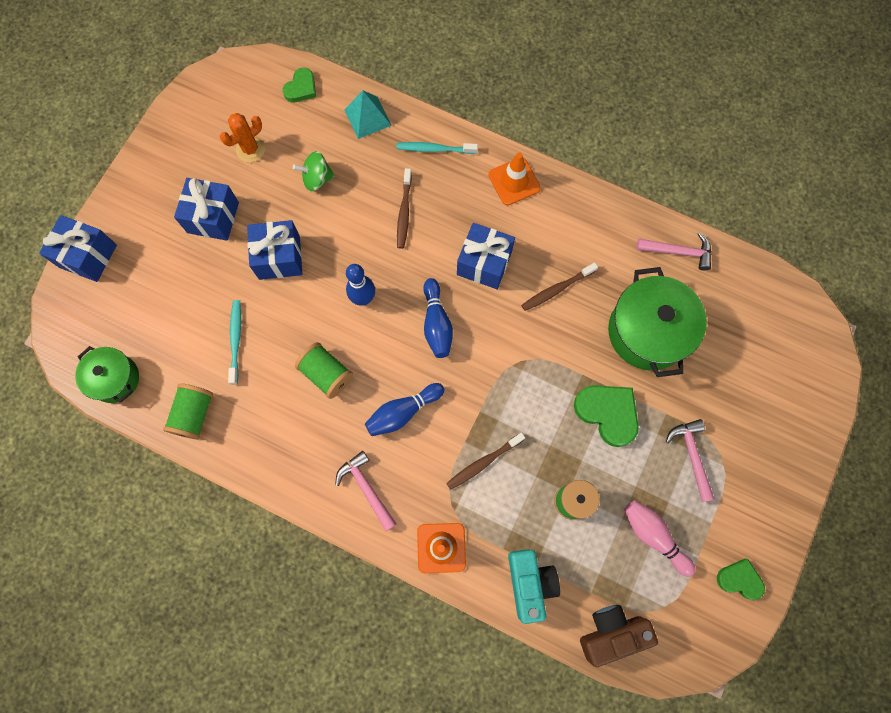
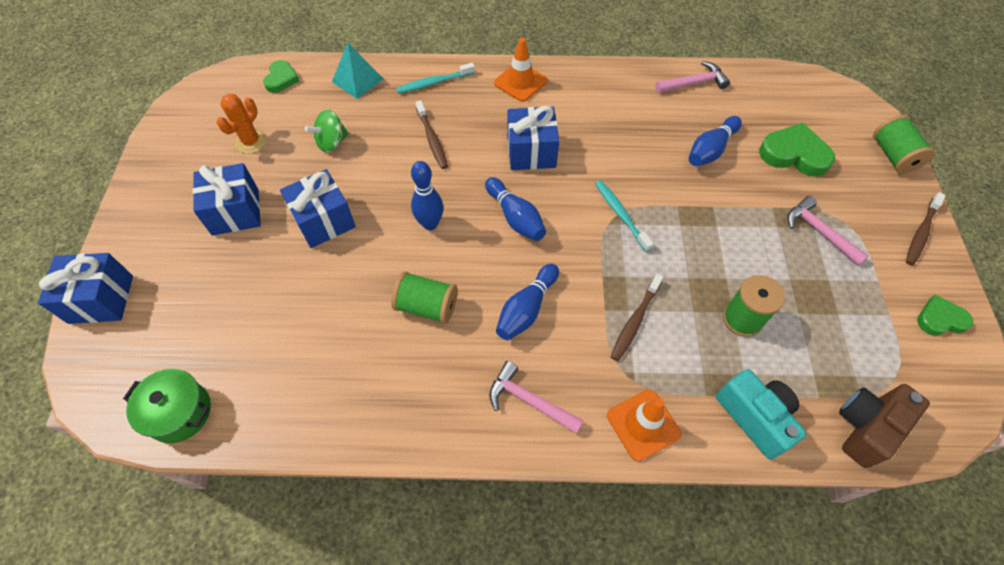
camera: 25 degrees left, 15 degrees down
(194, 414) = (294, 410): green spool -> green spool (893, 156)
(236, 340) = (310, 314): turquoise toothbrush -> turquoise toothbrush (620, 215)
(557, 289) = (610, 148): brown toothbrush -> brown toothbrush (921, 233)
(607, 413) = (722, 228): green heart -> green heart (794, 154)
(647, 332) = (710, 150): green pot -> blue bowling pin
(653, 536) = (838, 316): pink bowling pin -> none

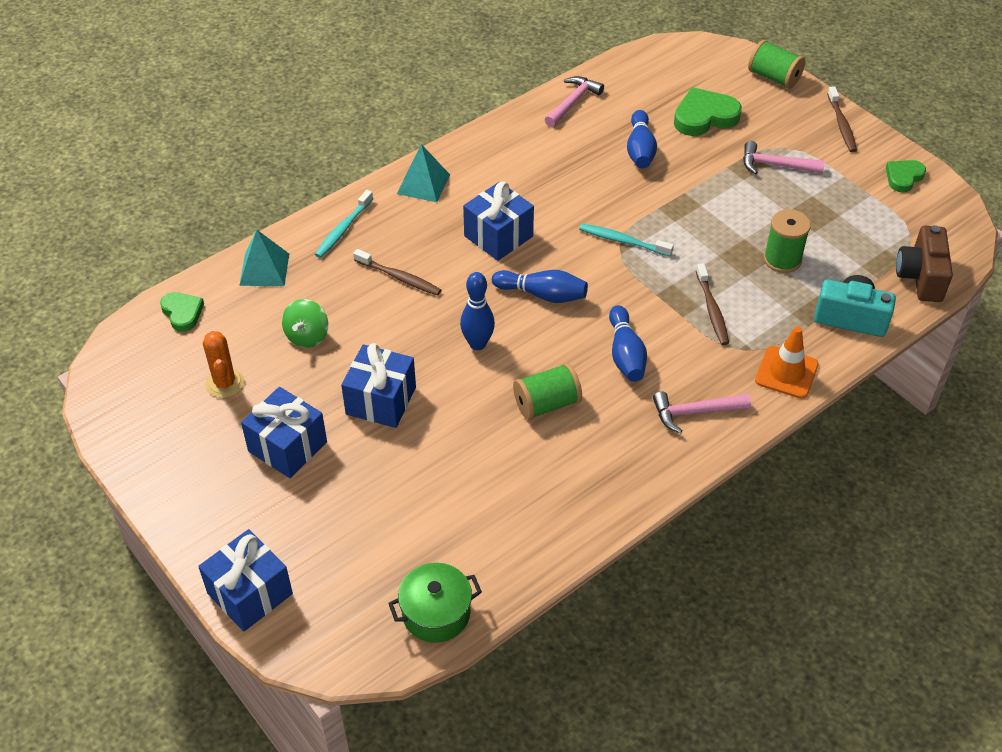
camera: 40 degrees left, 10 degrees down
(520, 82) = (423, 184): orange traffic cone -> turquoise pyramid

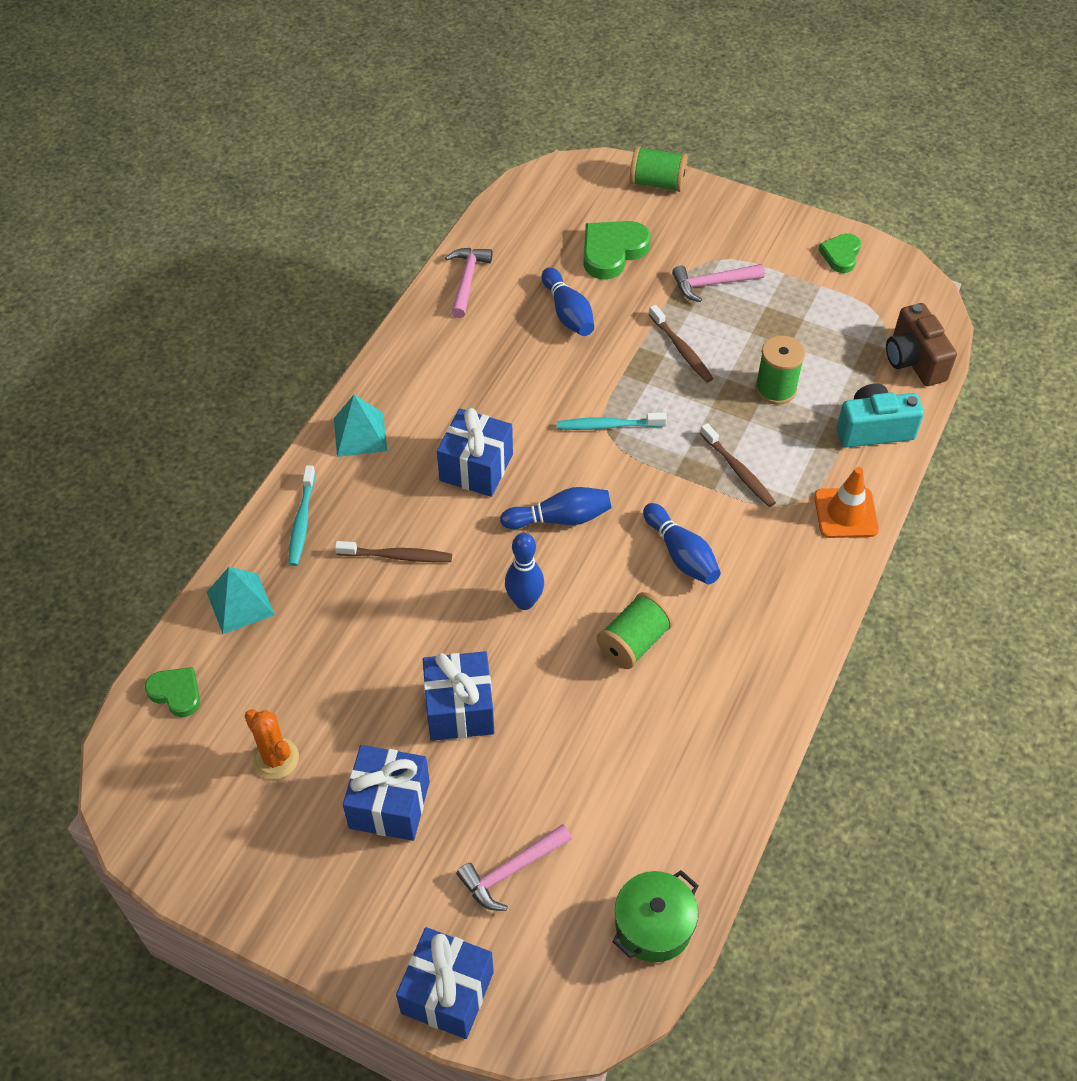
camera: 25 degrees left, 5 degrees up
(307, 336) = (335, 665): green spinning top -> none
(695, 412) = (783, 592): pink hammer -> pink hammer (511, 871)
(841, 125) = (751, 215): brown toothbrush -> brown toothbrush (681, 349)

